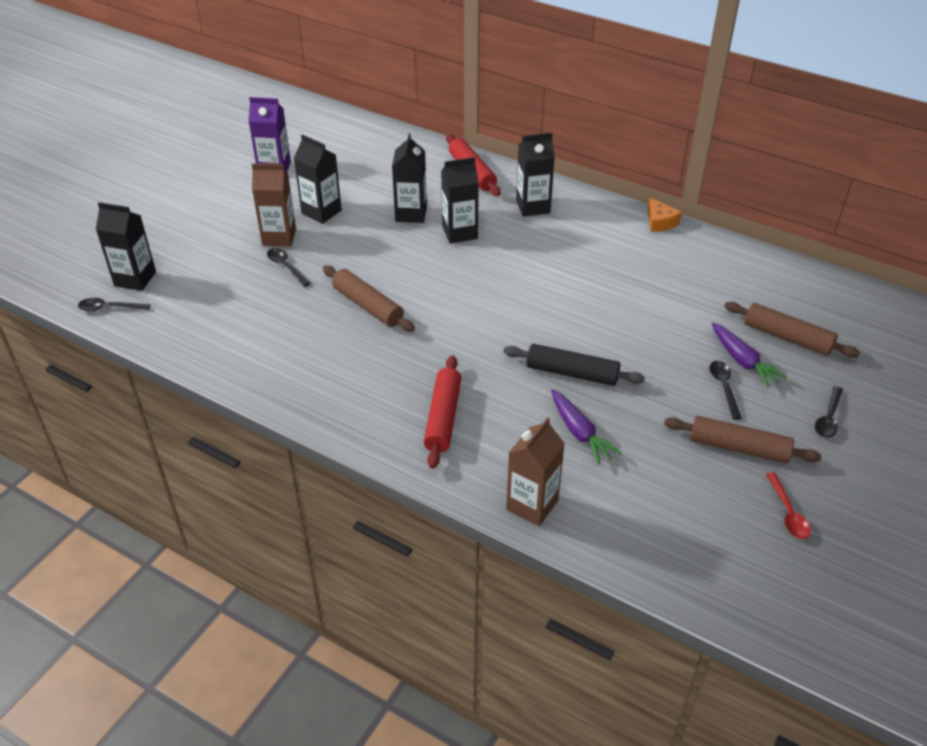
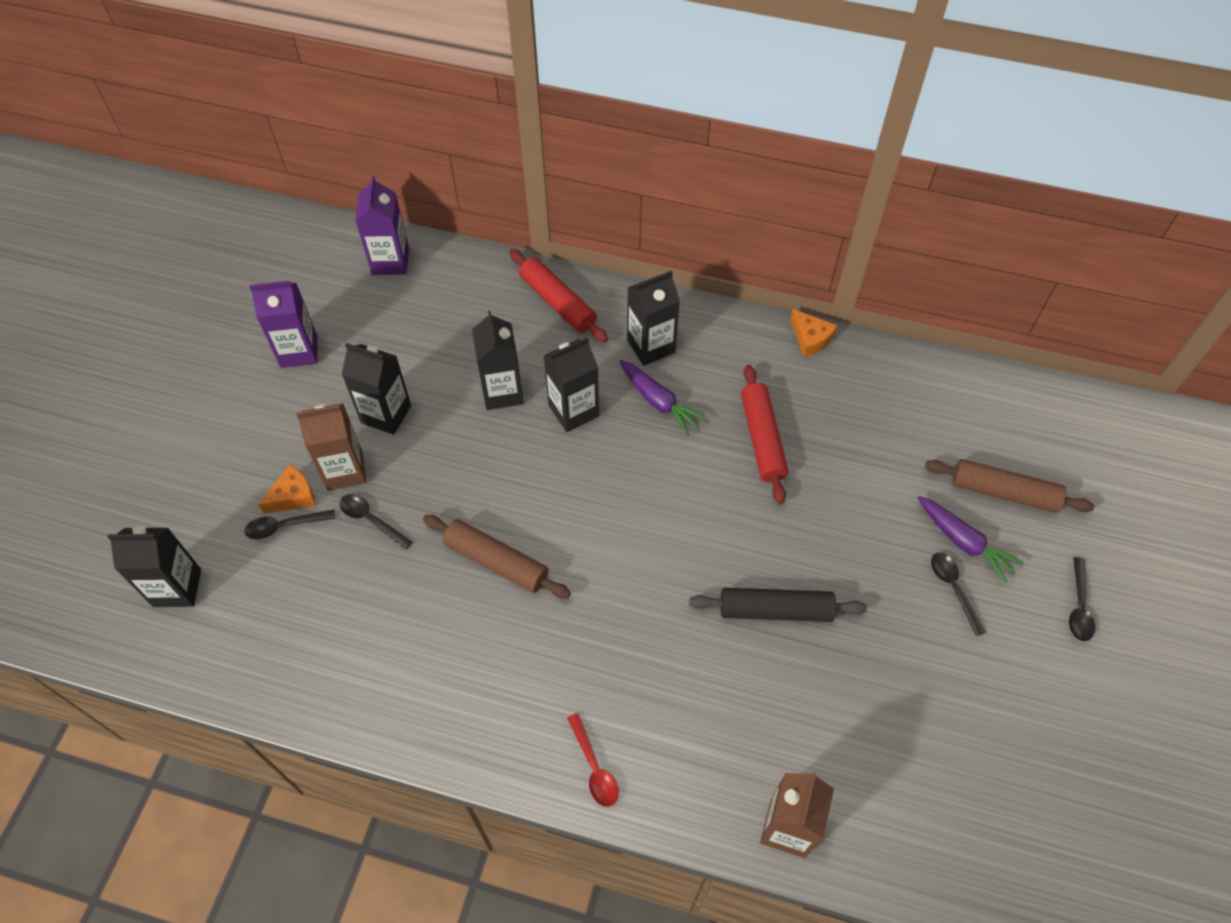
camera: 15 degrees left, 15 degrees up
(109, 308) = (160, 647): black spoon -> black spoon (284, 526)
(237, 244) = (293, 496): none -> orange cheese
(359, 132) = (390, 261): none -> purple carton
(443, 417) = (645, 721): red rolling pin -> red rolling pin (762, 439)
(579, 432) = (810, 701): purple carrot -> purple carrot (659, 401)
(738, 448) = (993, 677): brown rolling pin -> none
(788, 513) = (1070, 760): red spoon -> red spoon (594, 767)

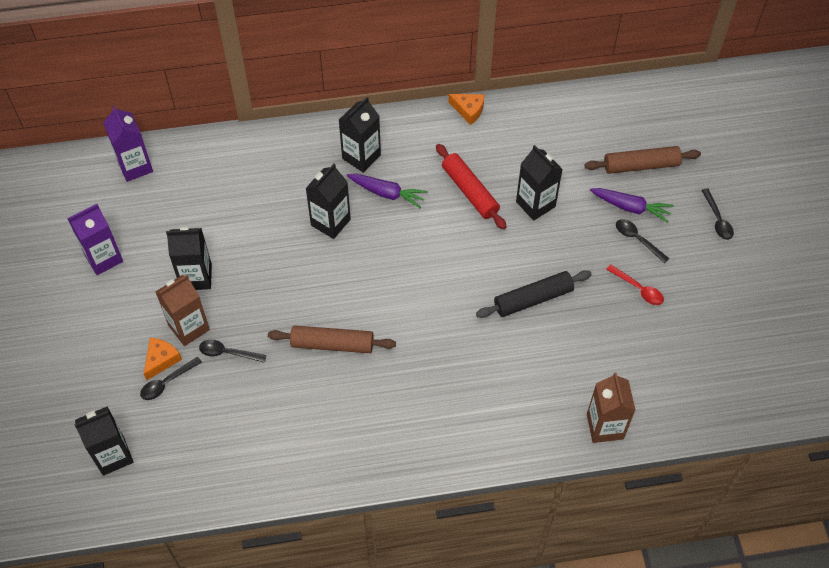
camera: 25 degrees left, 0 degrees up
(502, 392) = (272, 229): black carton -> black carton (535, 204)
(557, 302) = (278, 151): red rolling pin -> none
(594, 767) = (467, 444): red spoon -> red spoon (638, 289)

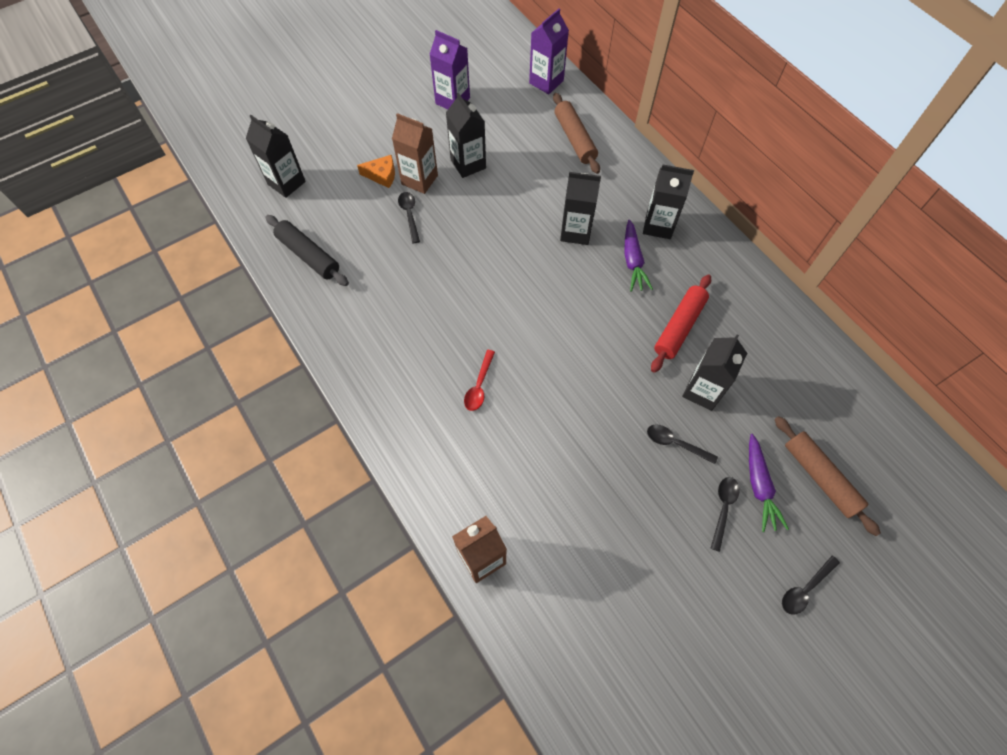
camera: 65 degrees right, 5 degrees up
(167, 382) = (363, 188): black spoon -> black spoon (675, 443)
(332, 344) = (455, 284): brown rolling pin -> brown rolling pin (574, 139)
(468, 110) = (771, 289): orange cheese -> none
(533, 299) = (592, 431): black rolling pin -> black rolling pin (309, 255)
(638, 289) = (662, 532): red spoon -> red spoon (479, 386)

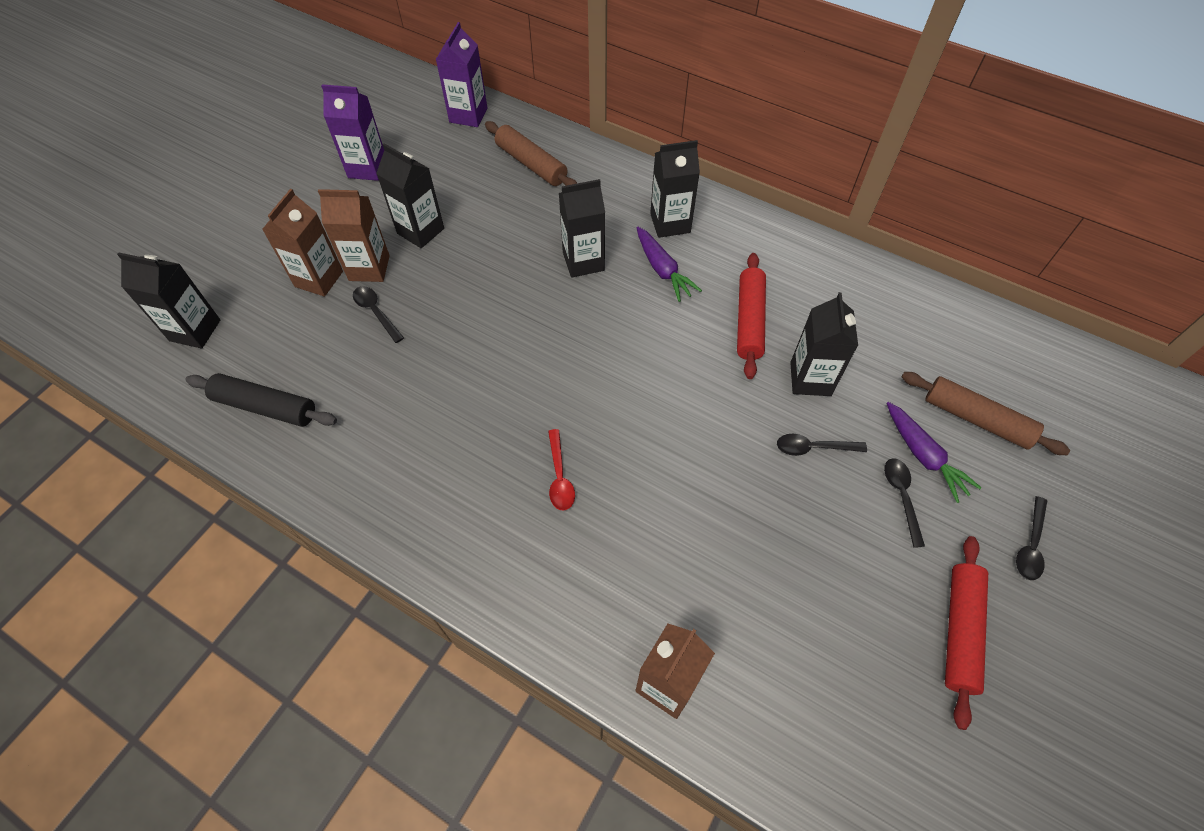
camera: 25 degrees left, 5 degrees down
(382, 175) = (319, 279): orange cheese -> brown carton
(711, 622) = (959, 631): none -> red rolling pin

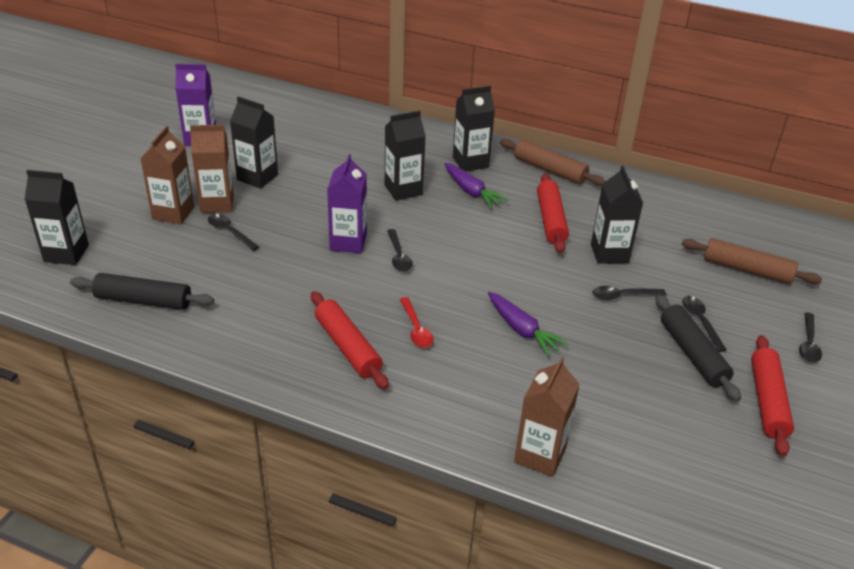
camera: 10 degrees left, 20 degrees down
(468, 115) = (282, 101): purple carton -> purple carton (348, 242)
(477, 497) = (347, 347): none -> red rolling pin
(531, 164) = (344, 130): brown rolling pin -> brown rolling pin (549, 170)
(559, 364) = (399, 256): none -> black spoon
(881, 547) = (693, 354): none -> black rolling pin
(923, 455) = (711, 295): purple carrot -> purple carrot (522, 330)

